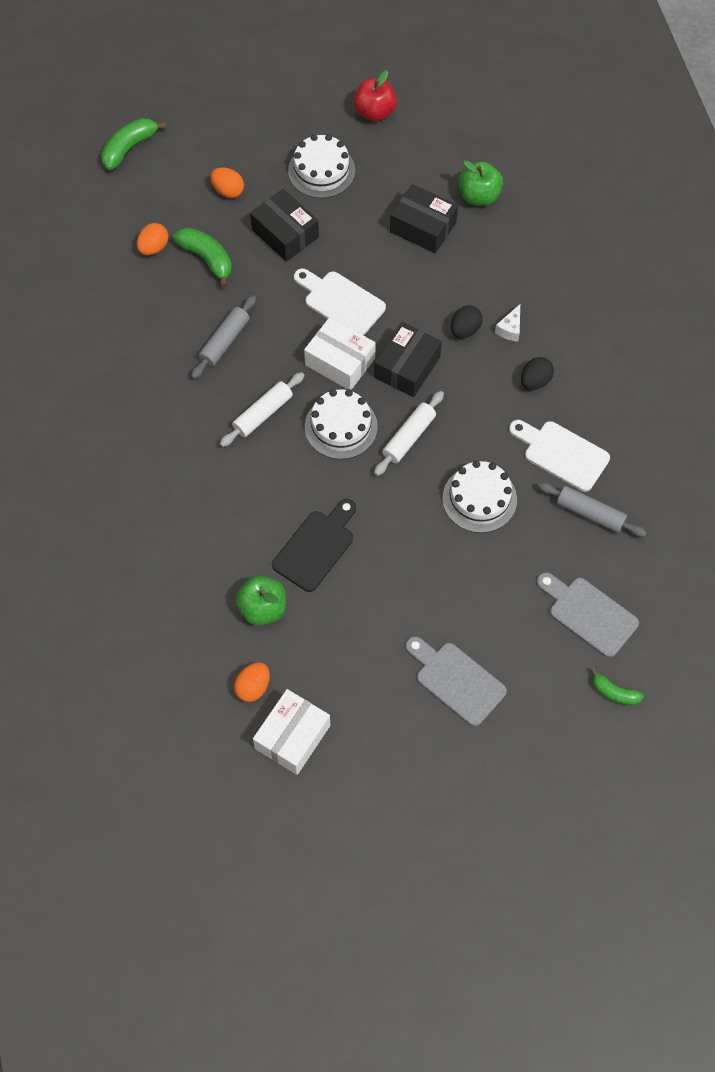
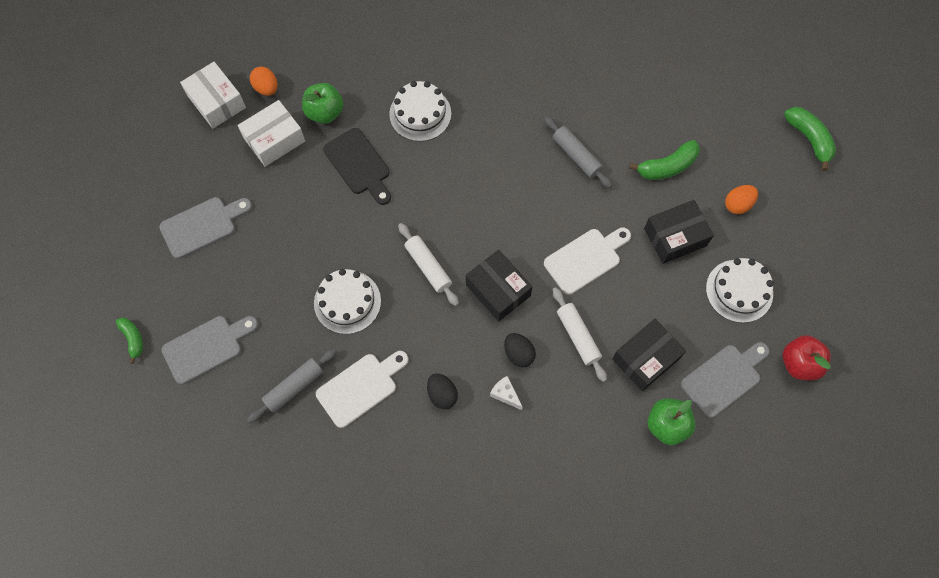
camera: 110 degrees right, 5 degrees up
(153, 247) = (692, 129): orange egg -> none
(263, 414) = (495, 163): white rolling pin -> white rolling pin (578, 336)
(340, 361) = (524, 238): white box -> white box (274, 140)
(341, 427) = (460, 218): white cake -> white cake (420, 114)
(414, 164) = (724, 378): none -> grey cutting board
(614, 693) = (133, 339): green banana -> green banana turned 105 degrees clockwise

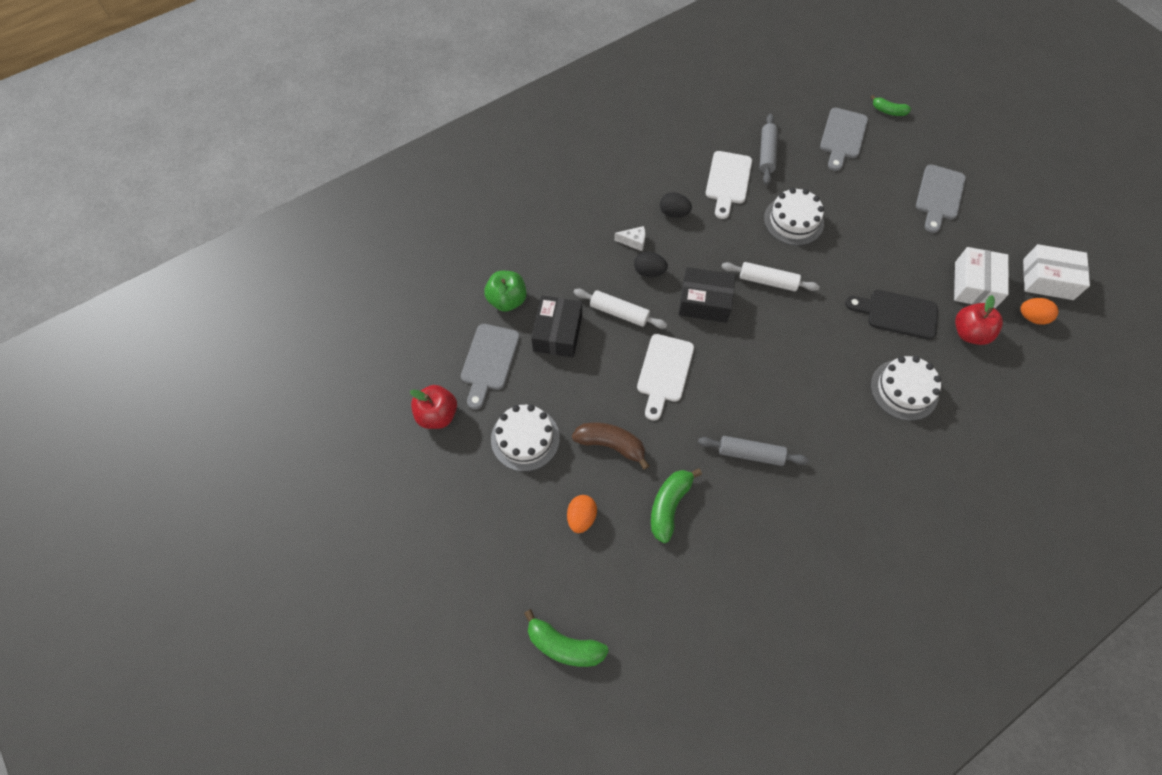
camera: 140 degrees right, 5 degrees down
(325, 112) = (969, 333): green apple -> red apple
(675, 237) = (610, 445): black box -> brown banana

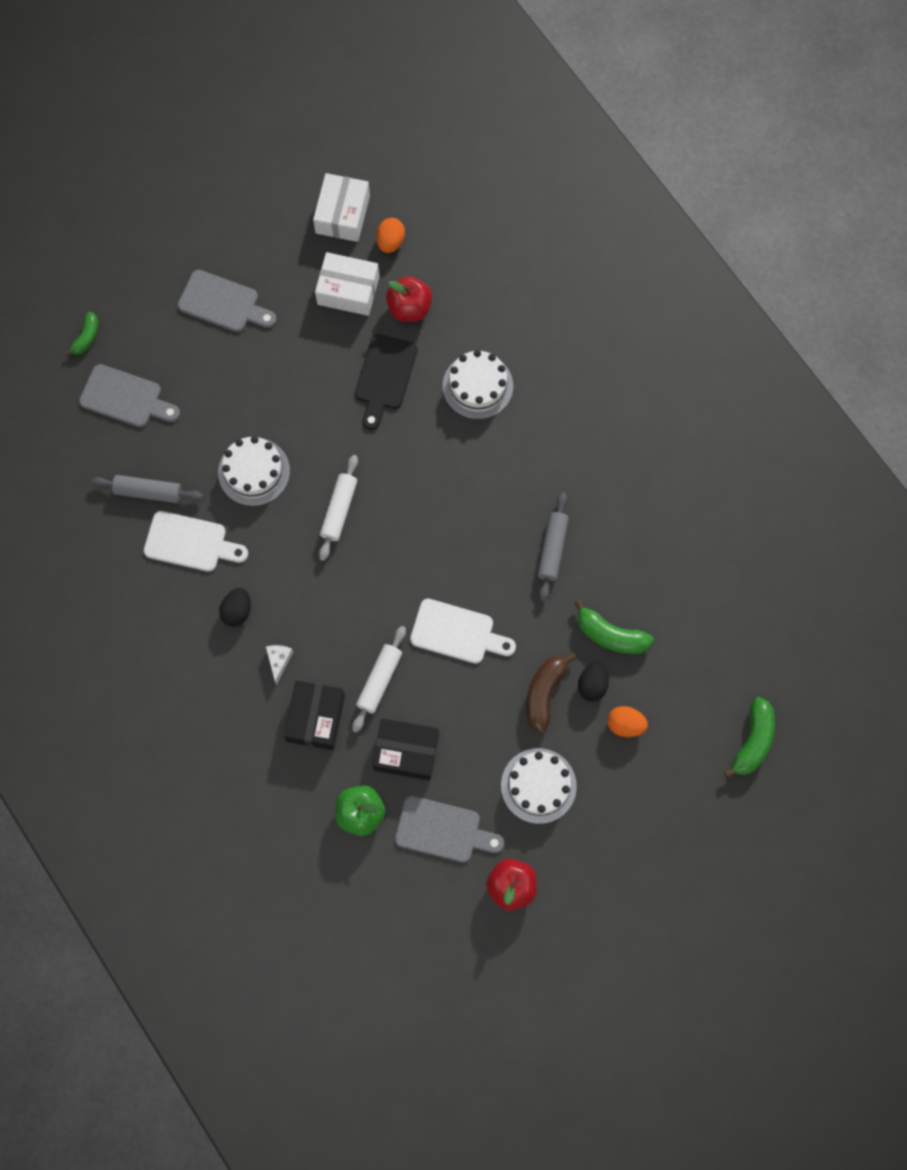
camera: 90 degrees left, 10 degrees up
(649, 272) = (323, 644): black egg -> black egg (592, 684)
(704, 302) = (366, 583): black box -> black box (316, 718)

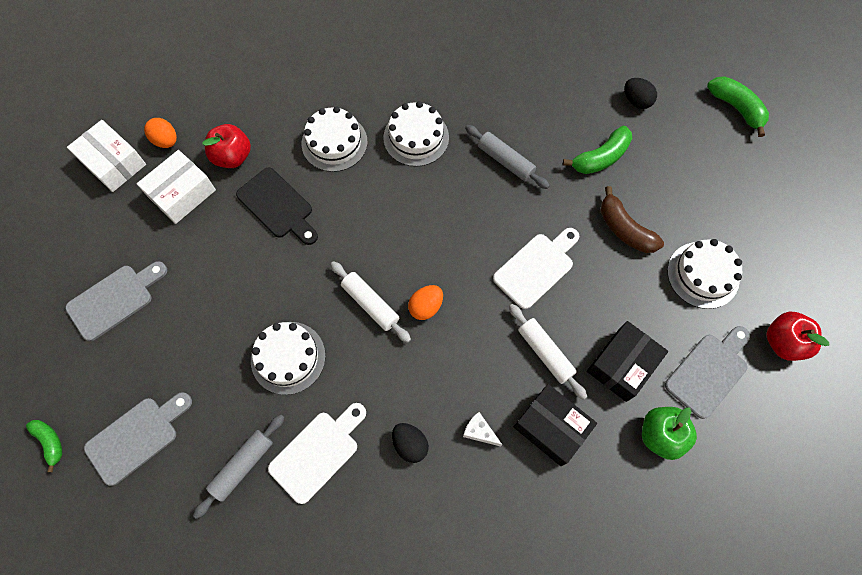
camera: 60 degrees left, 5 degrees down
(528, 455) = (416, 137): none -> white cake
(592, 684) = (635, 191): black egg -> black egg (636, 101)
(625, 724) = (680, 185): orange egg -> orange egg (426, 307)

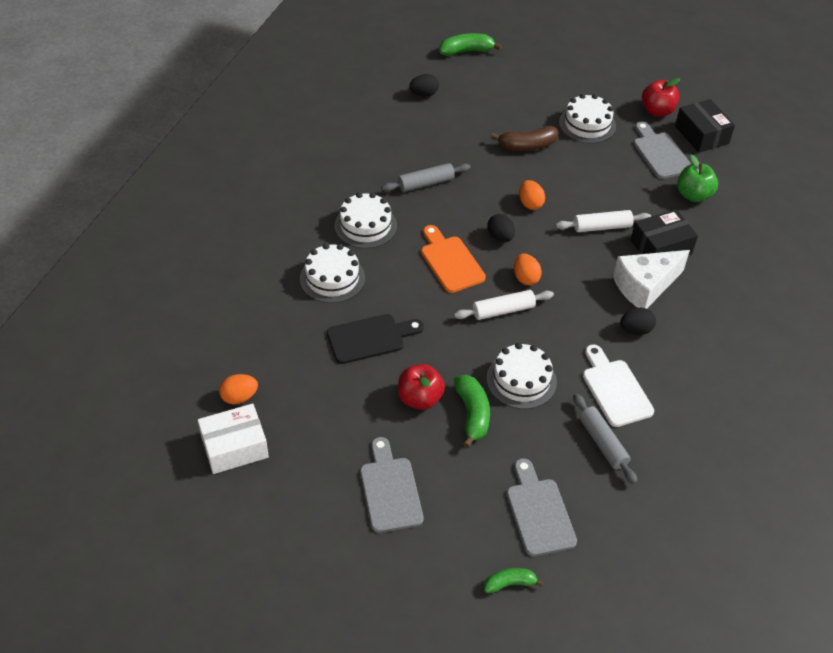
camera: 65 degrees left, 20 degrees down
(182, 194) = (309, 403): white box -> none
(232, 156) = (295, 353): red apple -> red apple (420, 399)
(410, 229) = (450, 261): none -> orange cutting board
(470, 260) = (500, 237): none -> black egg
(479, 431) = (645, 287): white cheese -> white cheese, size x2.26
(536, 267) = (530, 204): white cutting board -> orange egg
(600, 157) = (459, 132): green banana -> green banana (472, 414)
(622, 365) = (633, 192): black box -> black box (701, 135)

